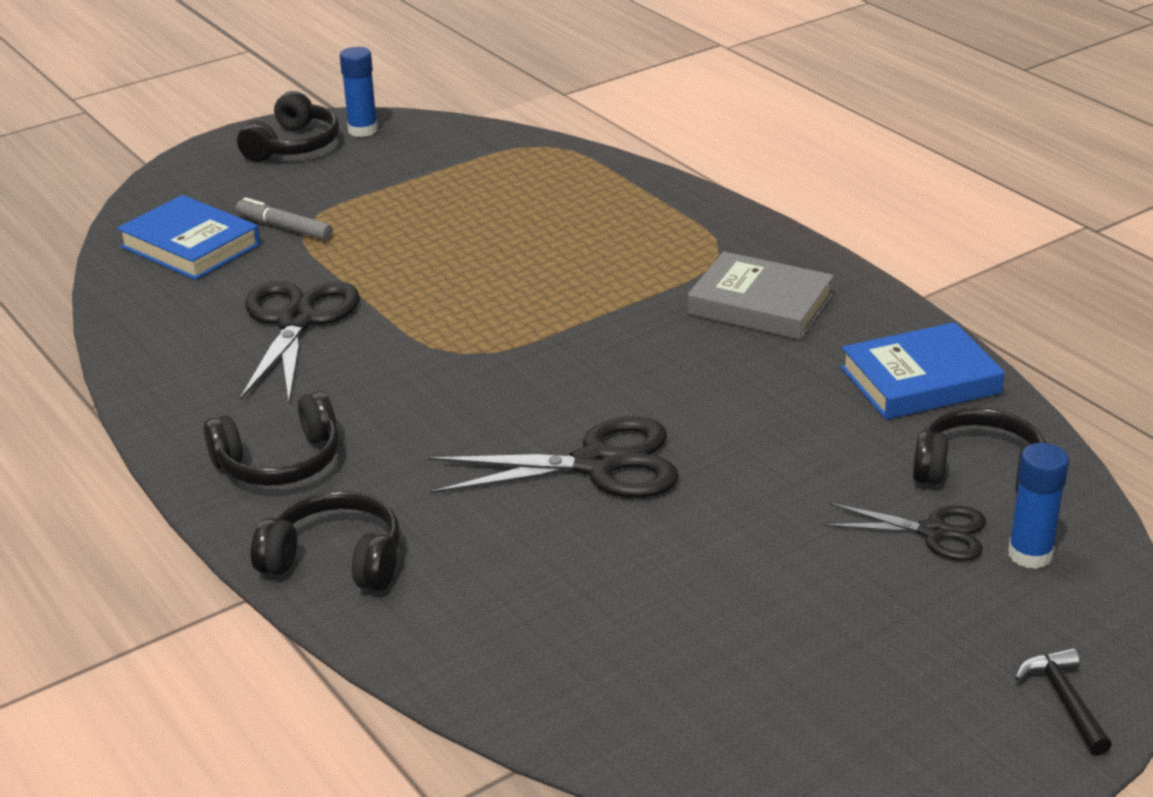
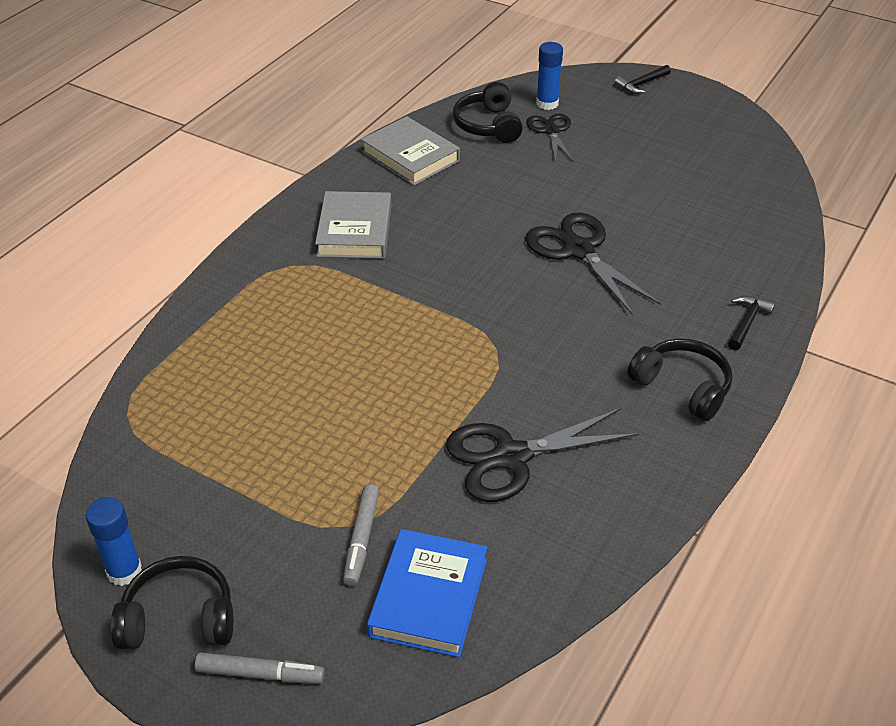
camera: 115 degrees left, 10 degrees up
(206, 168) = (260, 674): none -> grey marker
(335, 560) = (747, 322): black headphones -> black hammer
(920, 380) = (410, 156): blue book -> grey book

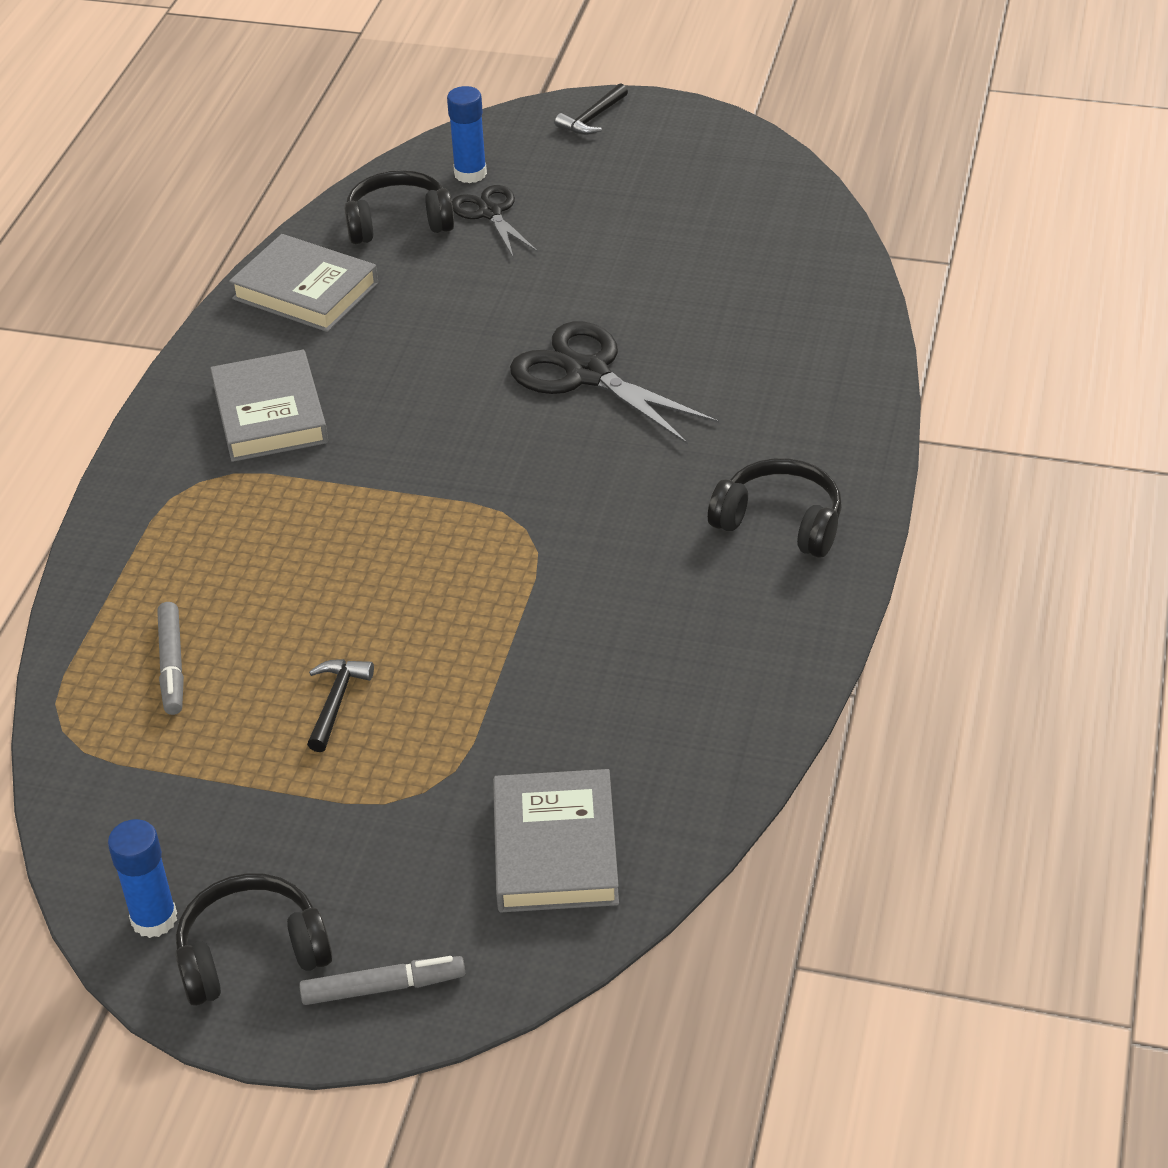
camera: 15 degrees left, 0 degrees up
(361, 539) = (444, 804): grey marker -> grey marker (172, 665)
(428, 597) = (555, 849): blue book -> grey book
(488, 125) = (398, 223): black headphones -> black headphones turned 105 degrees clockwise
(511, 457) = (595, 659): black scissors -> none
(747, 322) = (835, 421): black hammer -> black hammer (336, 702)

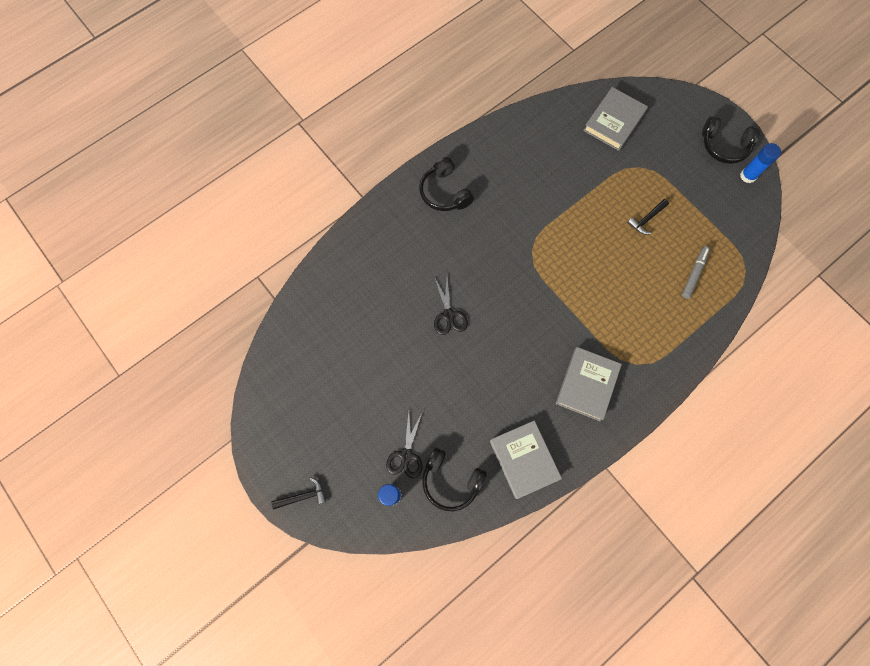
camera: 145 degrees left, 30 degrees up
(383, 987) = (692, 111): grey marker -> none
(587, 374) = (448, 315): black scissors -> black scissors, size x0.61

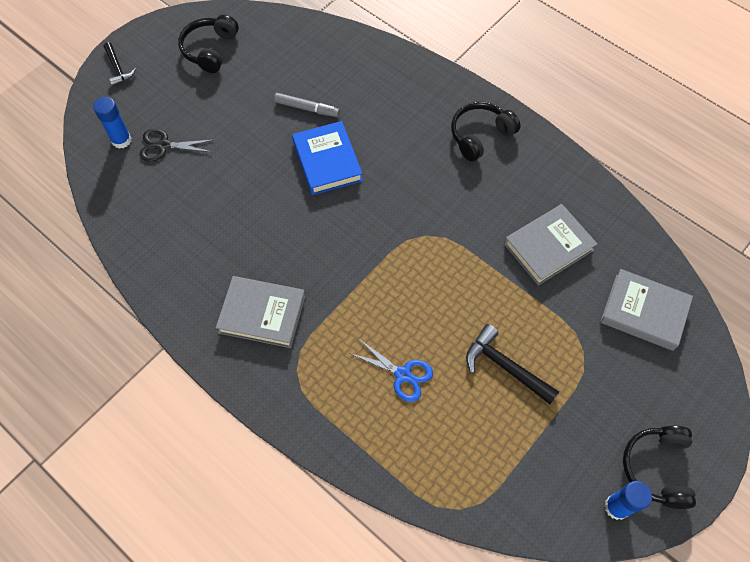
camera: 80 degrees right, 10 degrees down
(448, 315) = (327, 161): black scissors -> blue book
(451, 480) = (139, 190): black headphones -> black headphones (210, 49)
(524, 459) = (166, 257): grey book -> grey book (548, 247)
(646, 219) = (505, 366): black hammer -> black hammer, size x1.54
(647, 288) = (403, 375): none -> blue scissors
(694, 274) = (438, 435): grey marker -> grey marker (307, 108)

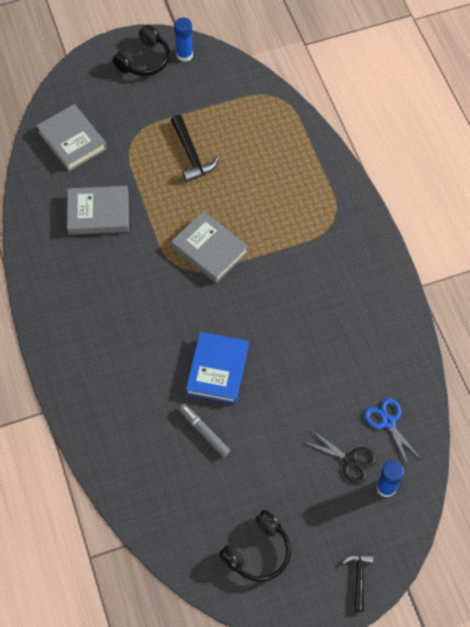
camera: 150 degrees left, 0 degrees up
(262, 314) = (337, 271): grey book -> grey book (209, 250)
(403, 375) = (262, 183): blue scissors -> blue scissors (388, 422)
(480, 135) = (77, 326): black headphones -> none

